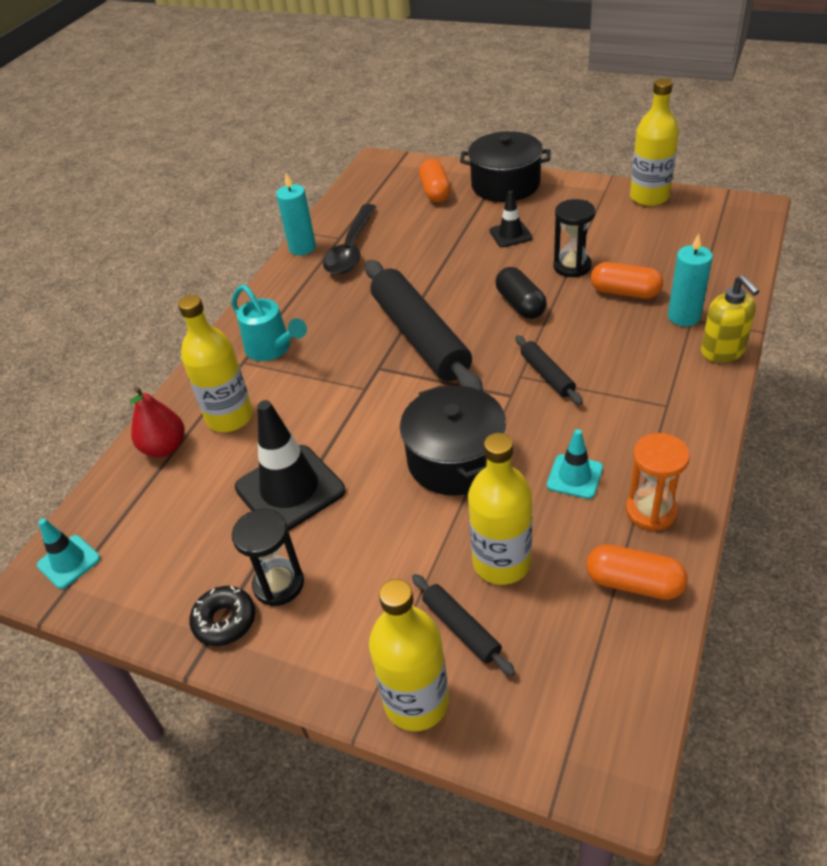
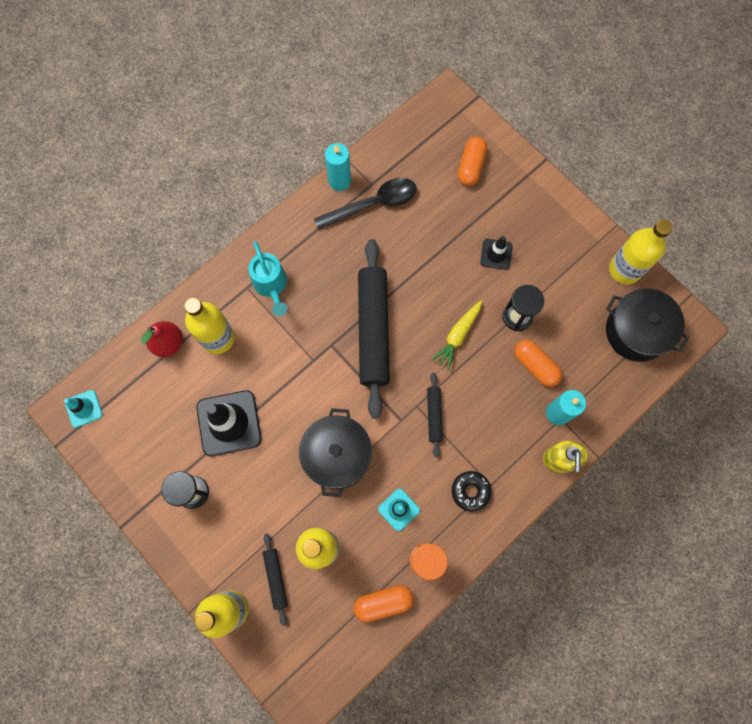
camera: 20 degrees right, 30 degrees up
(225, 621) = (154, 501): black donut -> black donut (470, 491)
(351, 249) = (373, 204): black spoon -> black spoon turned 150 degrees counterclockwise
(505, 185) = (528, 189): black pot -> black pot (636, 331)
(520, 304) = (457, 336): black capsule -> yellow carrot
(634, 583) = (383, 602): orange capsule -> orange capsule turned 60 degrees counterclockwise

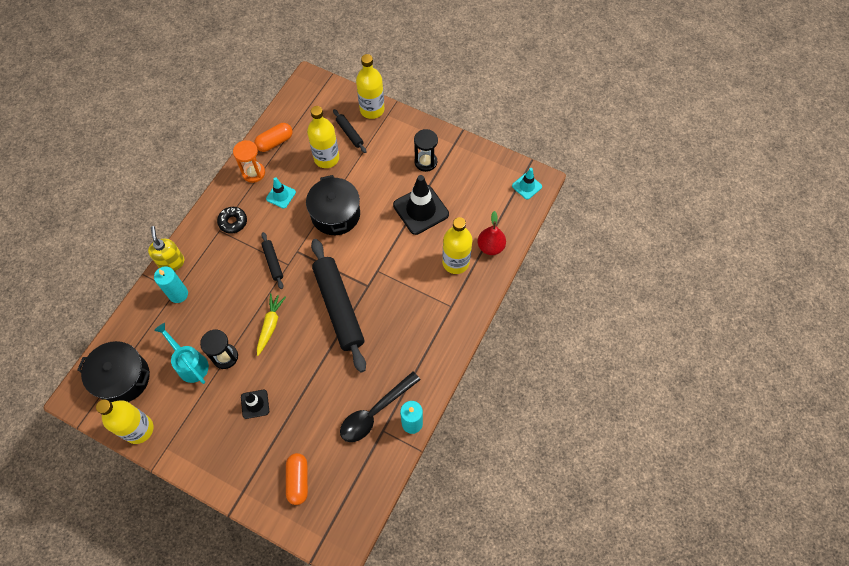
camera: 160 degrees right, 10 degrees down
(271, 285) = (432, 314): turquoise watering can -> turquoise watering can (190, 364)
(535, 366) = (202, 323): orange capsule -> none

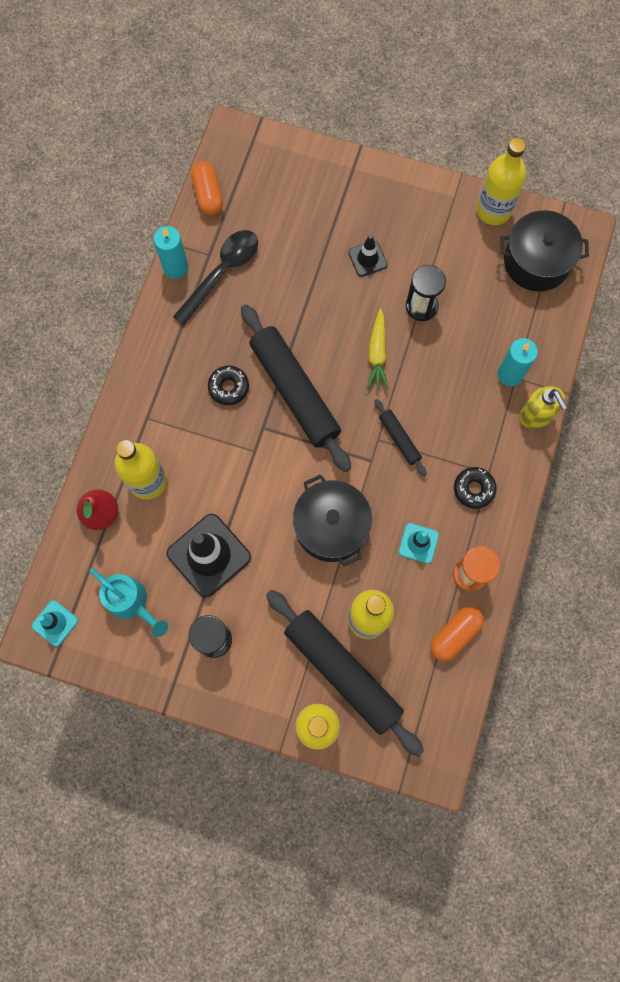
camera: 170 degrees right, 10 degrees up
(190, 364) = (462, 291): turquoise watering can -> turquoise watering can (131, 602)
(298, 480) = (294, 188): orange capsule -> orange capsule (208, 195)
(349, 133) = (342, 672): black rolling pin -> black rolling pin, size x2.20
(387, 319) = (228, 387): none -> black donut

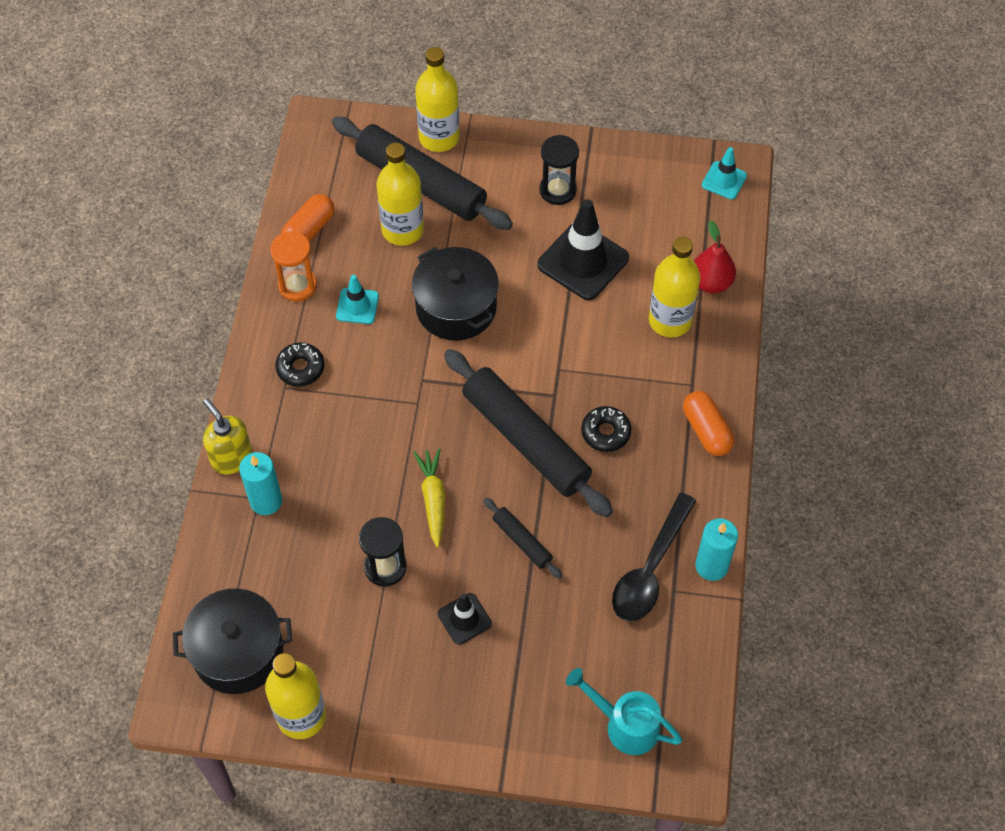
camera: 170 degrees right, 15 degrees down
(131, 602) = (652, 208): turquoise watering can -> turquoise watering can (625, 725)
(208, 195) = (697, 673): orange capsule -> orange capsule (706, 430)
(399, 439) = (392, 407): black rolling pin -> black rolling pin (522, 541)

